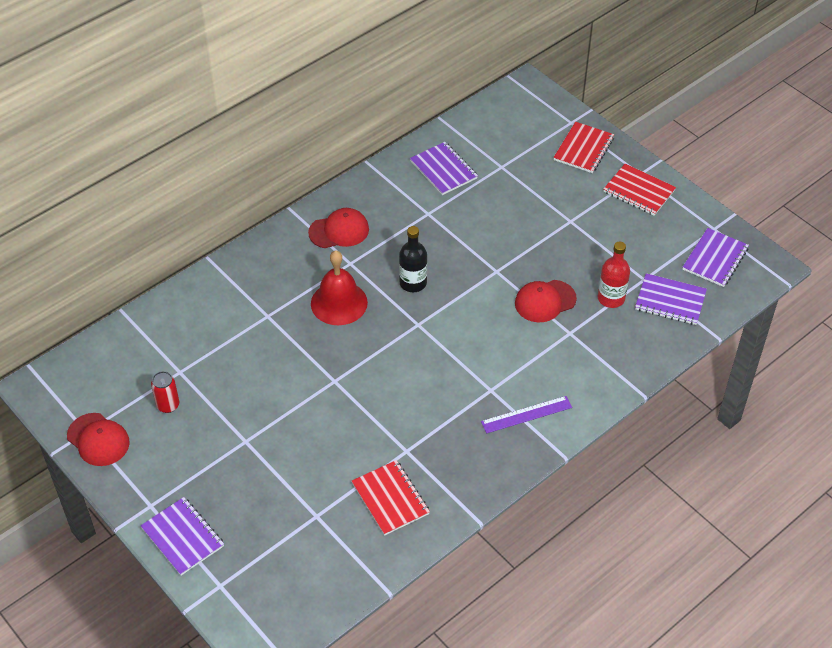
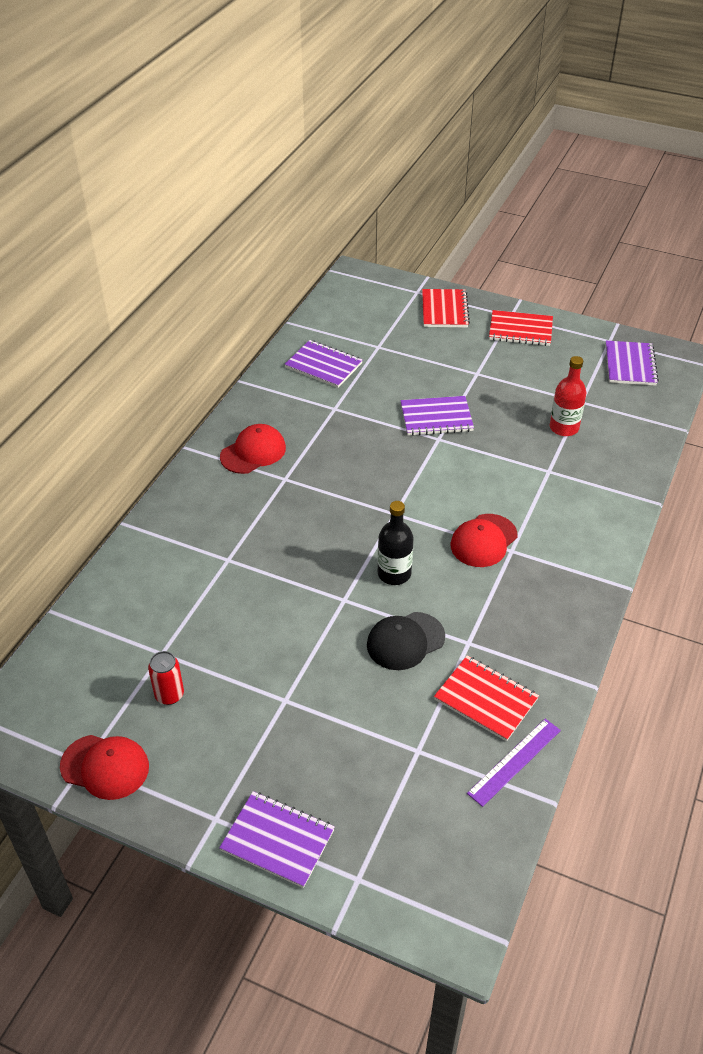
camera: 25 degrees left, 5 degrees down
(339, 303) = (298, 520): red bell -> none
(359, 431) = (405, 641): none -> black cap
(413, 283) = (363, 476): black bottle -> black bottle (394, 574)
(526, 414) = (563, 561): purple ruler -> purple ruler (514, 761)
(545, 301) = (504, 450): red cap -> red cap (483, 541)
(670, 301) = (618, 412): purple notebook -> purple notebook (436, 418)

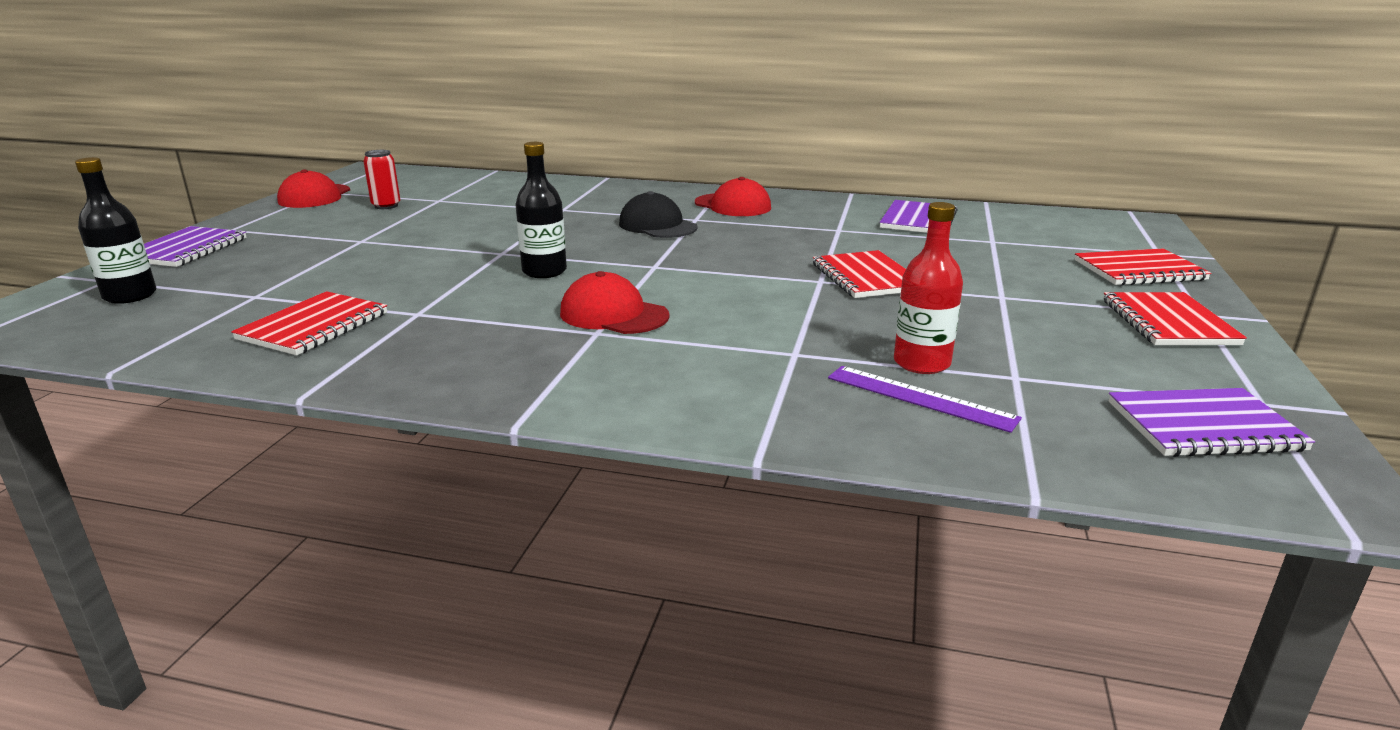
camera: 80 degrees right, 20 degrees down
(403, 844) = (130, 296): none -> black bottle
(405, 641) = (429, 282): black cap -> black cap (657, 226)
(436, 418) = (866, 277): purple notebook -> red notebook
(514, 761) = (199, 346): purple ruler -> purple ruler (920, 398)

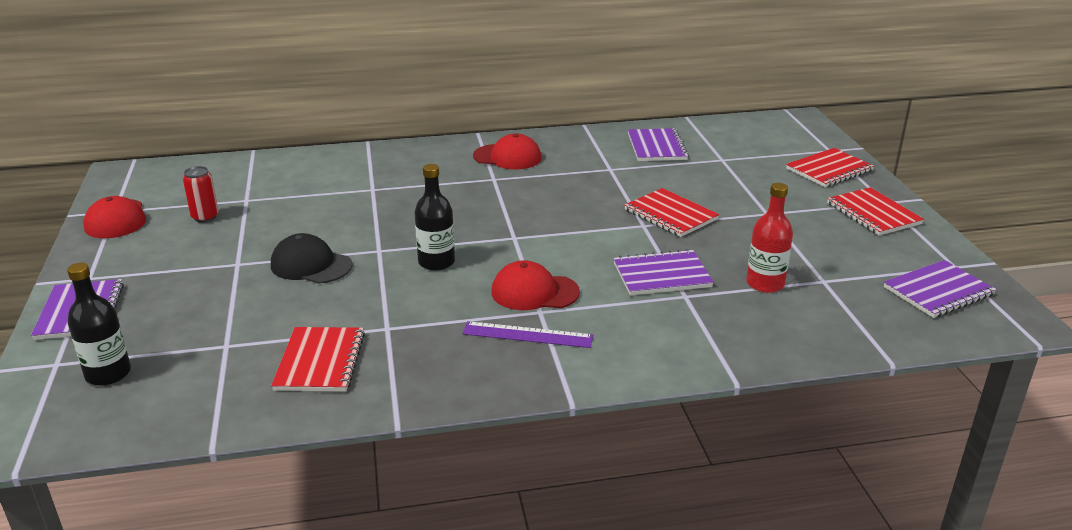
camera: 25 degrees left, 5 degrees up
(657, 226) = (471, 192): black cap -> black cap (311, 265)
(787, 328) = (662, 275): none -> purple notebook
(920, 398) = (785, 311): purple ruler -> purple ruler (527, 335)

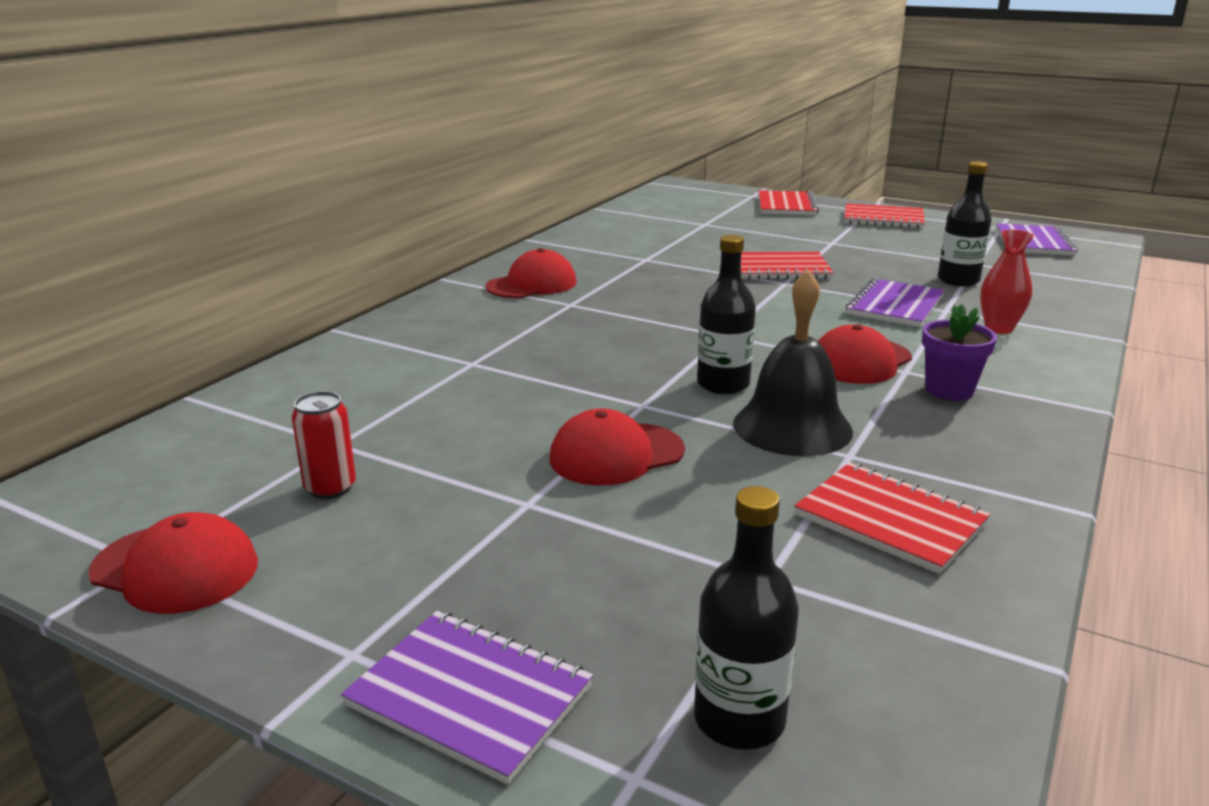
camera: 50 degrees left, 5 degrees down
(311, 265) = (616, 454): black cap -> red cap
(404, 300) = (792, 427): none -> black bell
(527, 335) = (949, 390): purple ruler -> purple flower pot
(657, 147) = (635, 233): purple notebook -> none
(677, 325) = (998, 329): none -> red vase
(765, 284) = (958, 280): red bottle -> black bottle

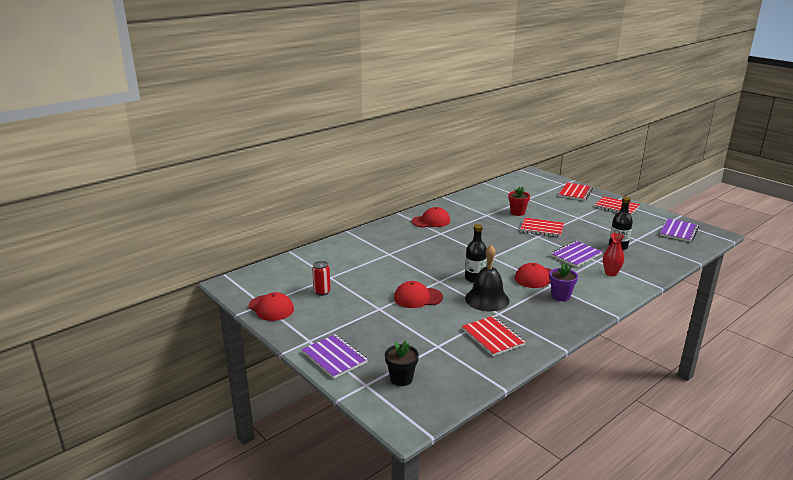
camera: 20 degrees right, 0 degrees up
(706, 248) = (517, 213): none -> red flower pot
(739, 719) = (401, 379): black bottle -> black flower pot

